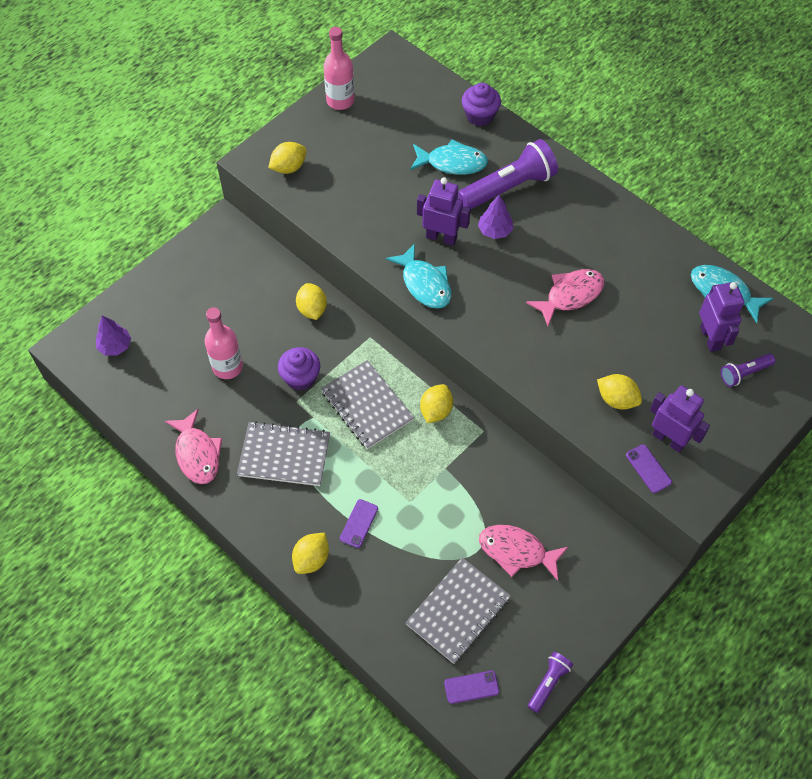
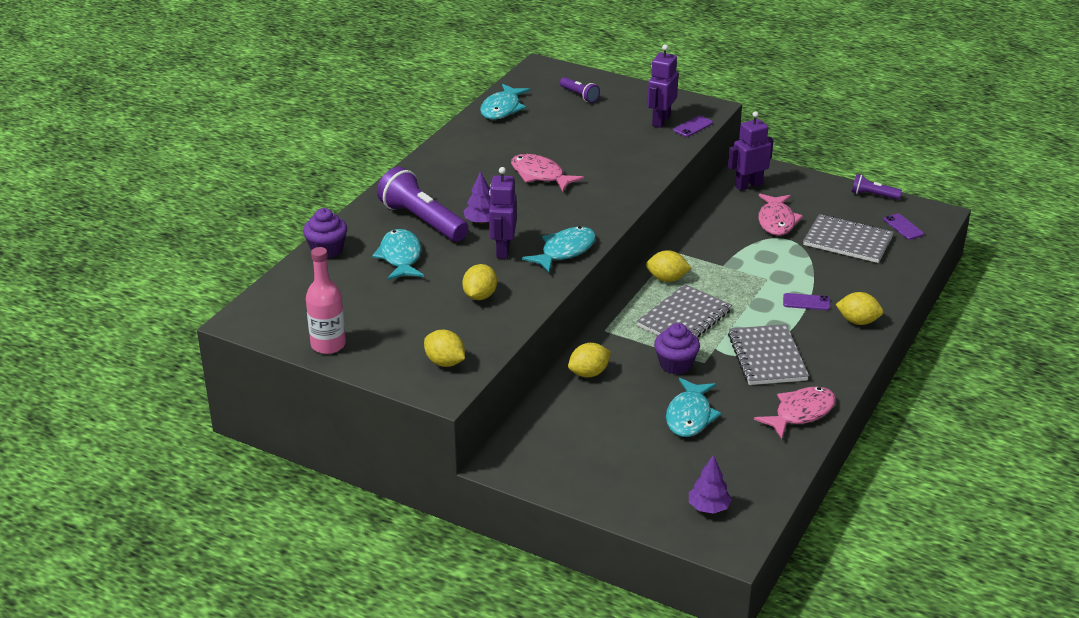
camera: 105 degrees left, 25 degrees down
(227, 367) = (689, 416): pink bottle -> turquoise fish
(616, 399) = (637, 145): yellow lemon -> yellow lemon (480, 296)
(710, 338) = (552, 111): purple robot -> purple robot (748, 185)

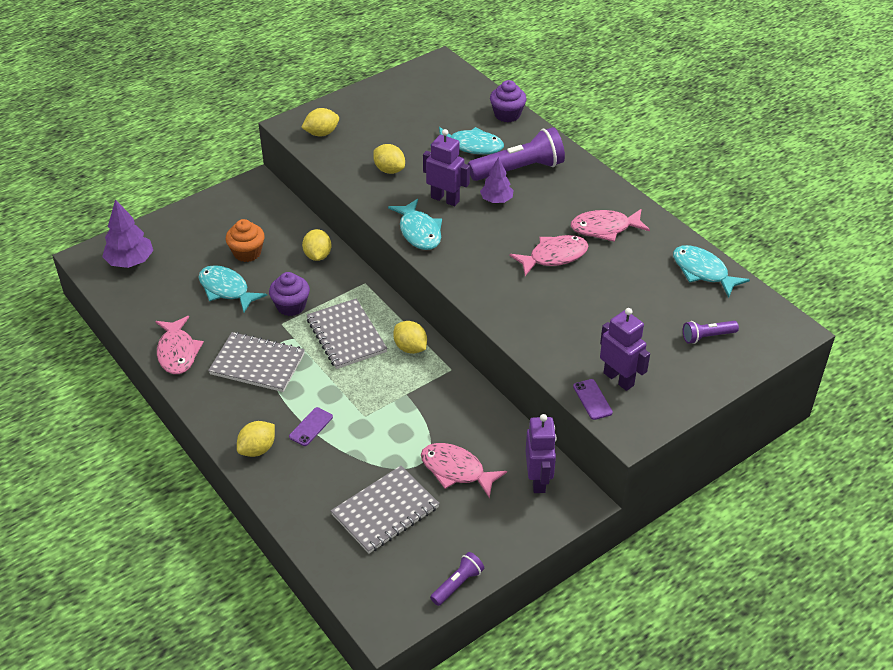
camera: 115 degrees right, 10 degrees up
(328, 345) = (383, 91): pink bottle -> none
(480, 160) = (605, 228): none -> pink fish
(623, 423) = (247, 253): none -> orange cupcake
(667, 279) = (410, 348): yellow lemon -> yellow lemon turned 75 degrees counterclockwise
(708, 507) = (130, 261): purple tree -> purple tree, size x1.51
(903, 227) = (380, 576): purple phone -> none

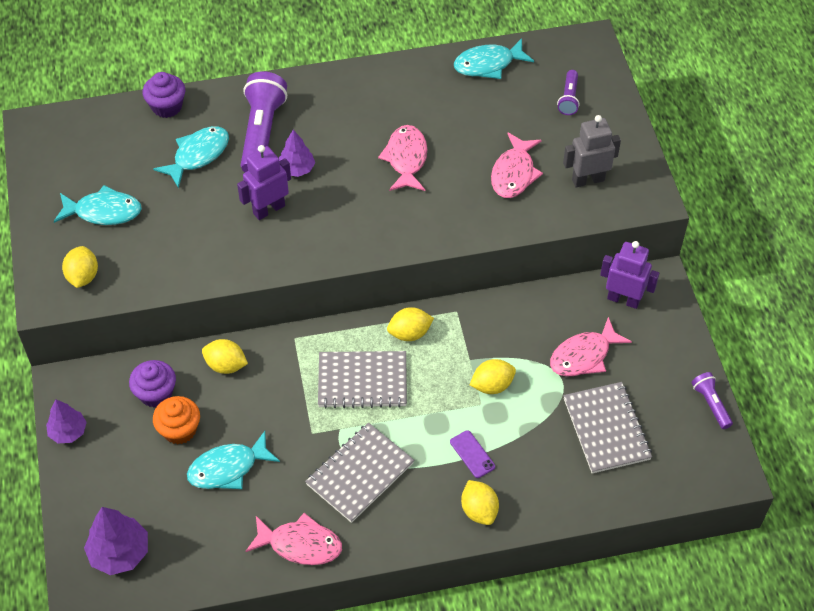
camera: 65 degrees left, 10 degrees up
(217, 200) = (68, 432): none -> purple tree
(291, 306) = (290, 415): purple cupcake -> purple cupcake (156, 393)
(389, 170) = (190, 238): yellow lemon -> yellow lemon (492, 385)
(419, 232) = (305, 249): turquoise fish -> turquoise fish (103, 212)
(592, 399) = (603, 208): purple phone -> none
(605, 228) = (390, 105): pink fish -> pink fish (514, 173)
(619, 379) = (588, 180): purple robot -> grey robot

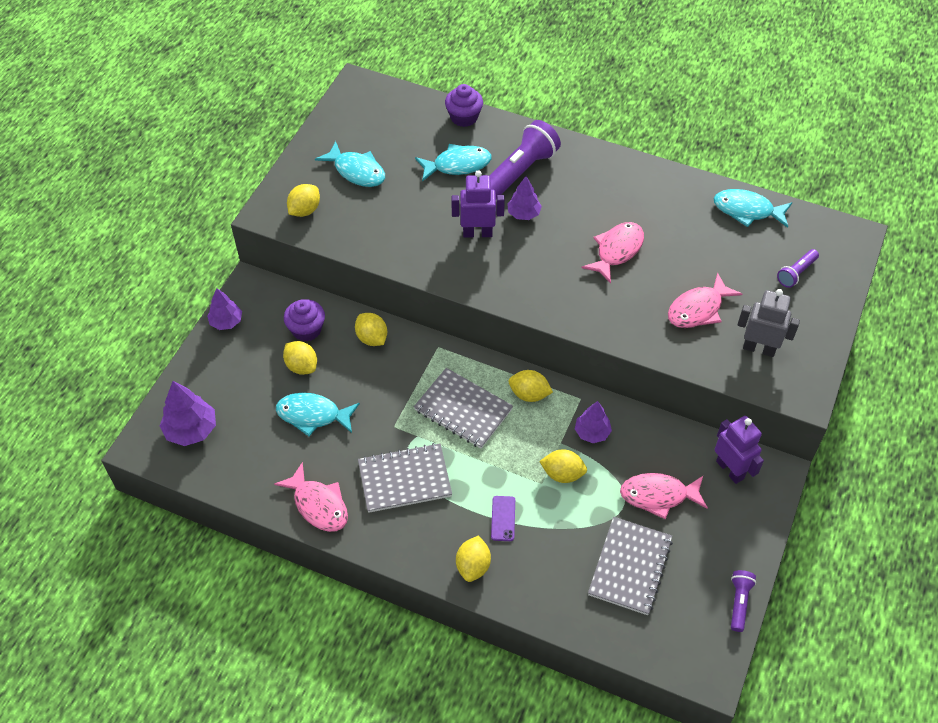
camera: 35 degrees right, 0 degrees up
(179, 430) = (302, 366): orange cupcake -> yellow lemon
(489, 335) = (592, 432): none -> purple tree

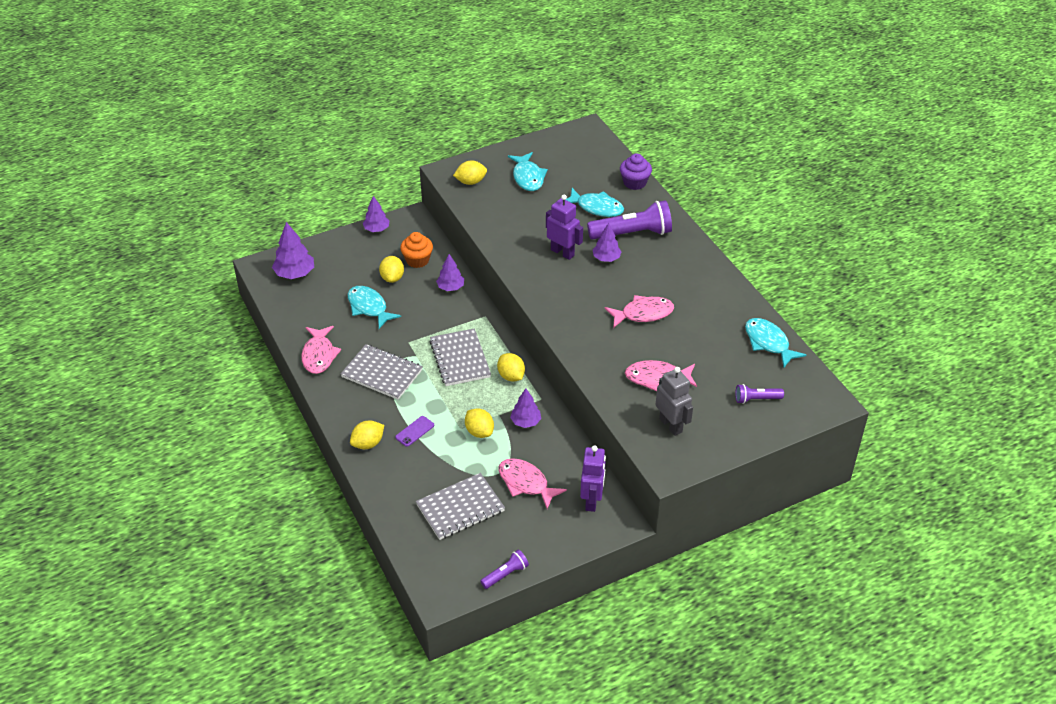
camera: 40 degrees right, 10 degrees down
(306, 330) = (417, 260): purple cupcake -> orange cupcake
(372, 338) = (450, 287): yellow lemon -> purple tree

